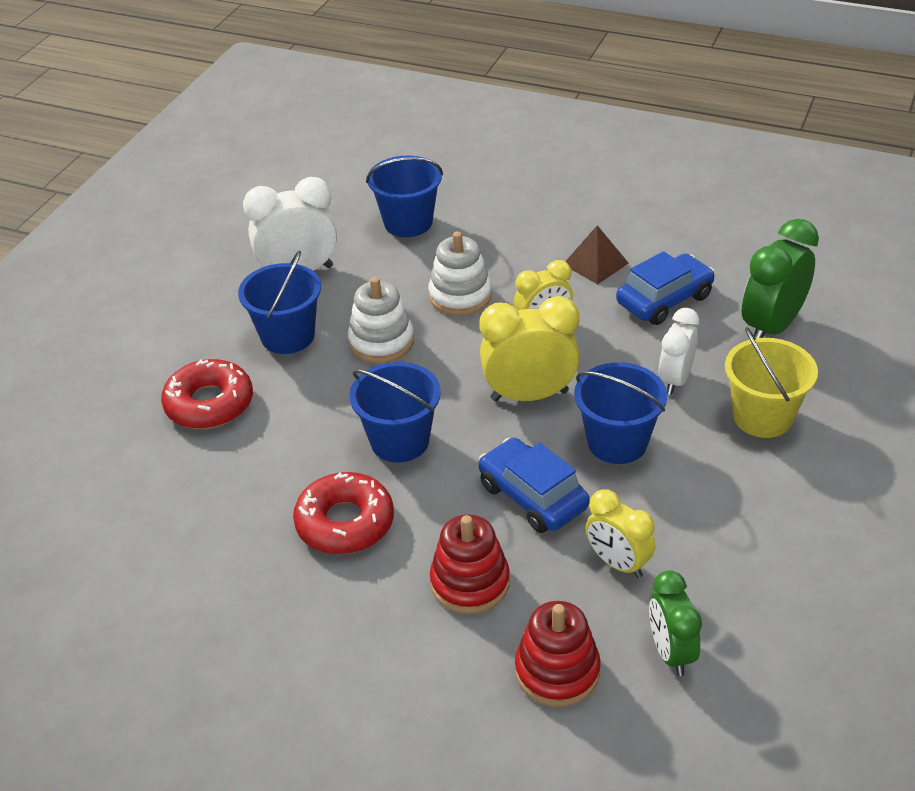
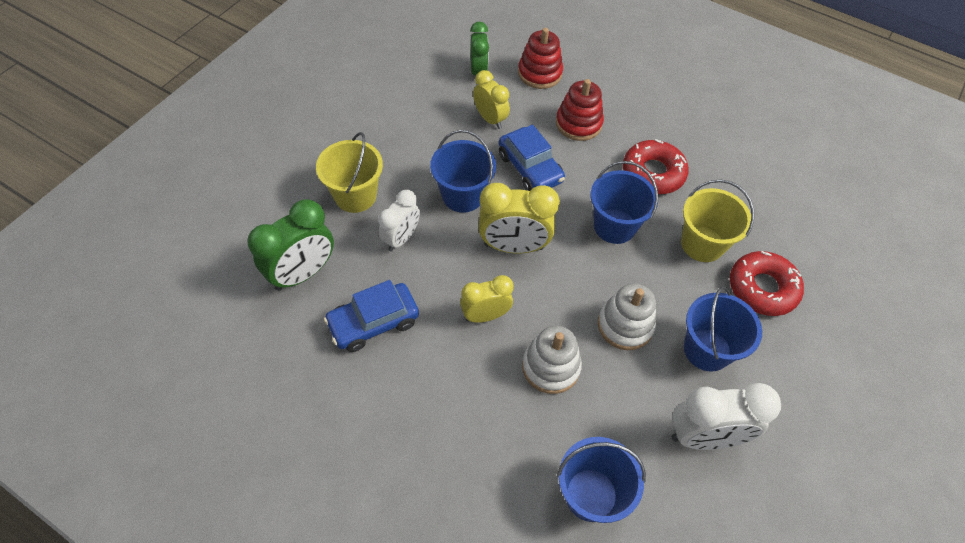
camera: 175 degrees left, 15 degrees up
(280, 440) = (702, 244): none -> yellow bucket
(595, 263) = (416, 383): brown pyramid -> none

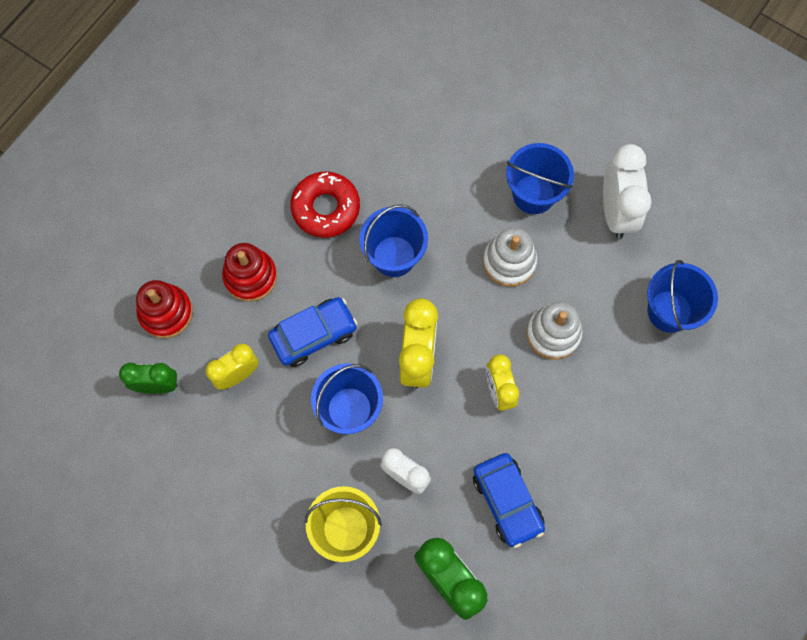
camera: 85 degrees left, 15 degrees up
(702, 244) = (417, 176): yellow bucket -> none
(762, 288) = (469, 133): red donut -> none

